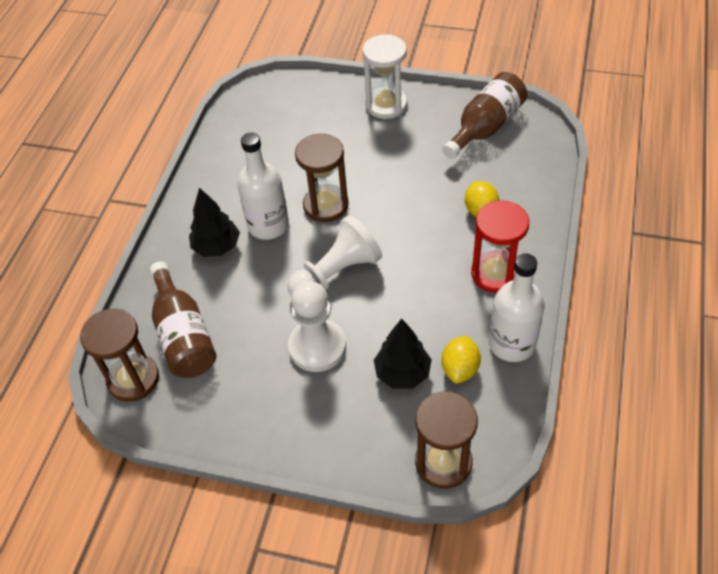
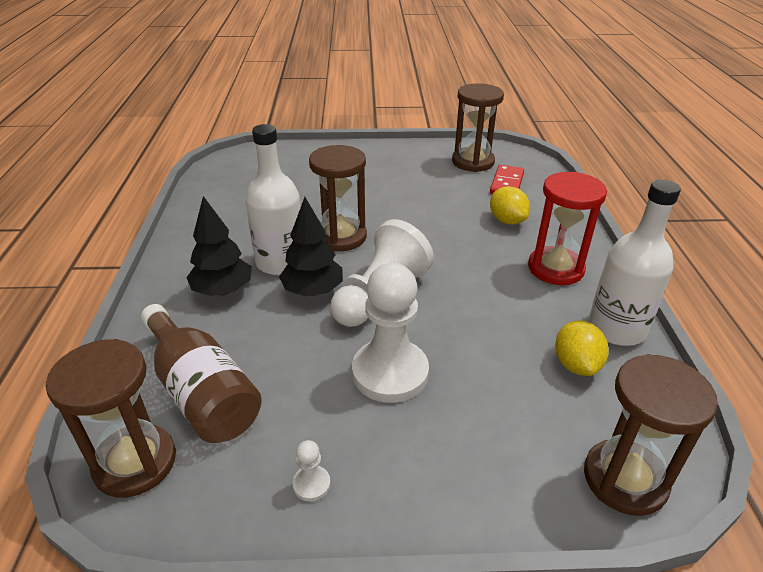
camera: 20 degrees left, 15 degrees down
(237, 418) = (311, 484): none -> white pawn
(386, 105) = (369, 157): white hourglass -> none
(402, 373) = (511, 382): black tree -> black tree (313, 291)
(485, 127) = (473, 162): brown bottle -> brown hourglass
(504, 163) = (507, 184): none -> red domino

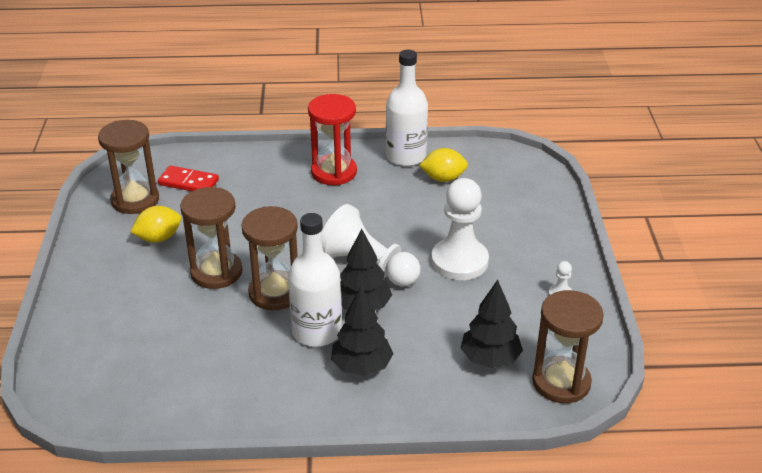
camera: 90 degrees left, 0 degrees up
(202, 391) = (490, 359): brown bottle -> black tree
(507, 220) = (258, 189): yellow lemon -> yellow lemon (158, 238)
(624, 479) = (532, 175): brown hourglass -> brown hourglass (216, 272)

